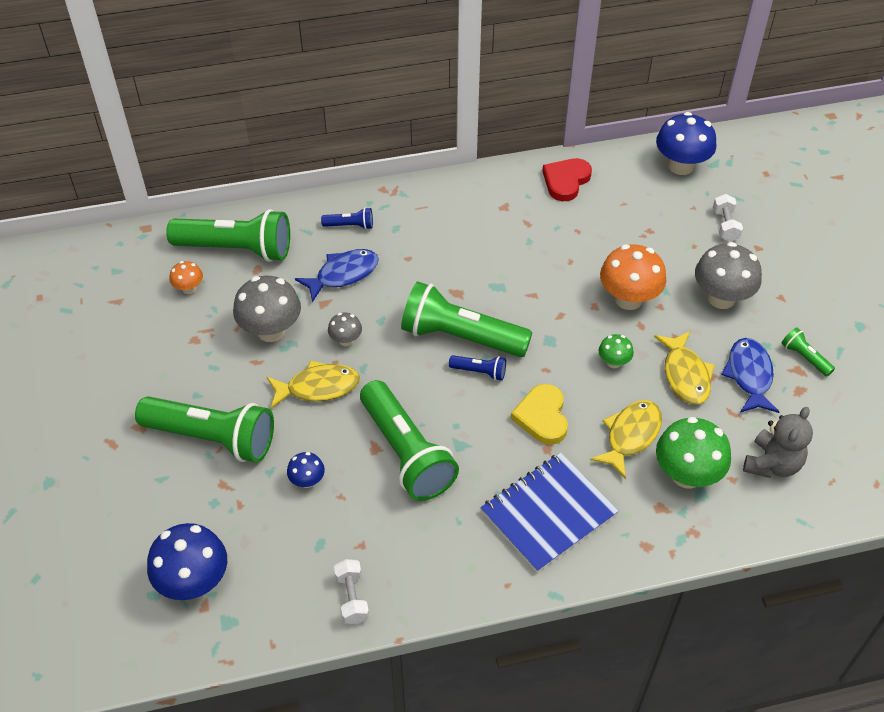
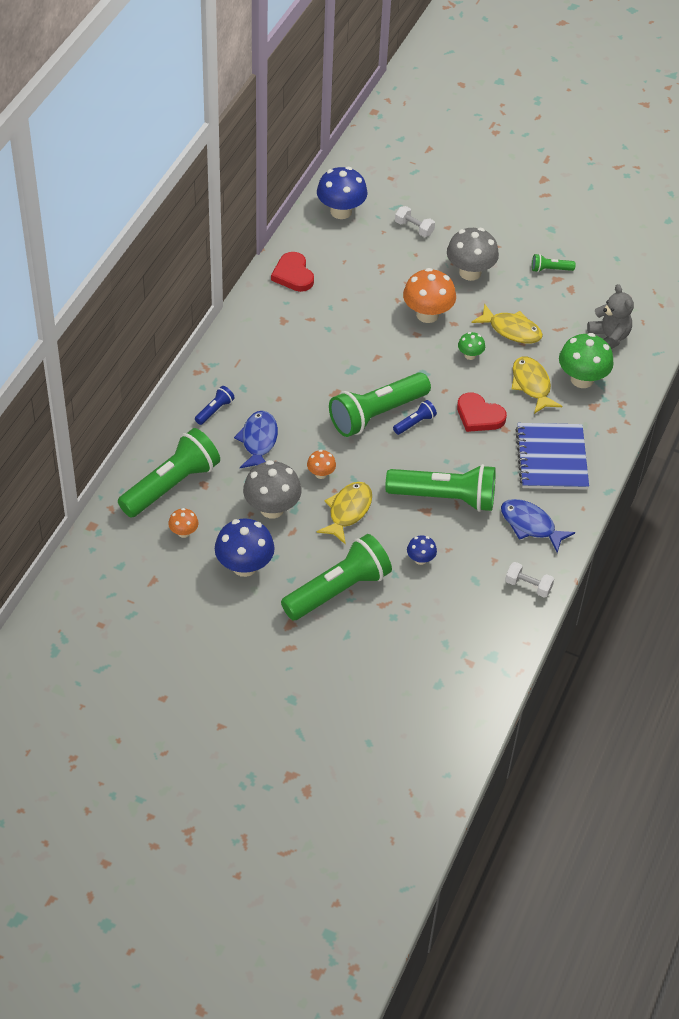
camera: 55 degrees left, 0 degrees up
(194, 582) = (447, 658): blue mushroom -> blue mushroom (244, 566)
(346, 340) = (321, 474): grey mushroom -> orange mushroom
(542, 417) = (479, 416): yellow heart -> red heart
(749, 375) = (539, 302): blue fish -> blue fish (530, 525)

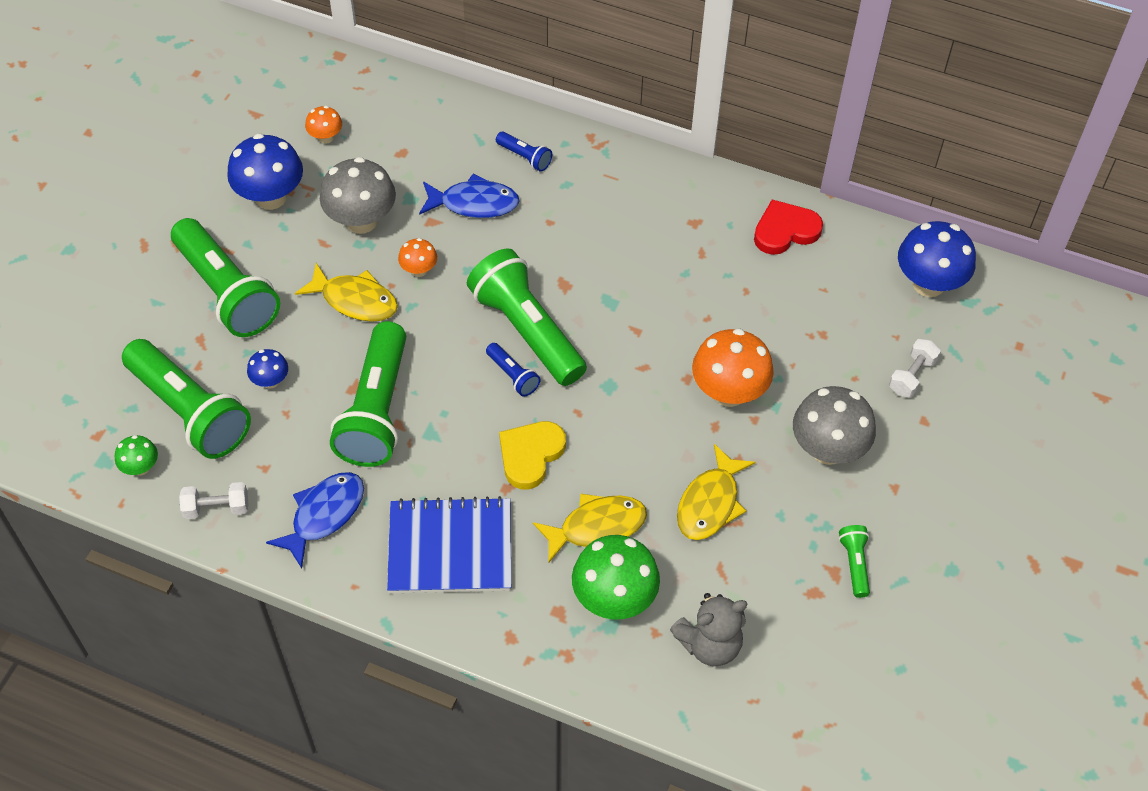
camera: 90 degrees right, 5 degrees up
(171, 485) = (400, 122): green flashlight -> green flashlight (190, 411)
(470, 355) = (651, 446): green mushroom -> green mushroom (141, 467)
(479, 416) = (530, 455): red heart -> yellow heart
(528, 586) = (217, 508): white dumbbell -> white dumbbell turned 60 degrees clockwise

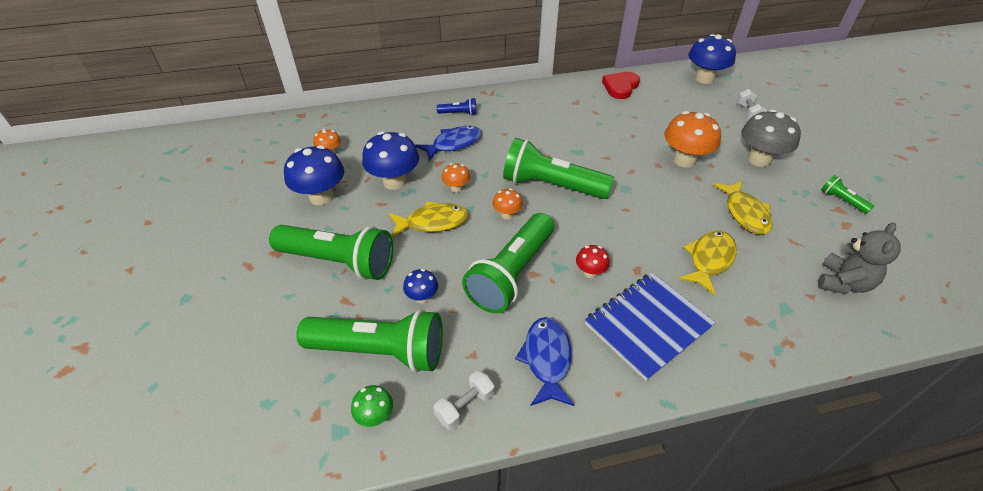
camera: 35 degrees left, 10 degrees down
(361, 221) = (394, 181): grey mushroom -> blue mushroom
(376, 410) = (511, 274): green flashlight -> green flashlight turned 60 degrees clockwise
(440, 338) = (507, 214): none -> orange mushroom
(456, 459) = (590, 272): none -> red mushroom
(513, 375) = (570, 211): blue flashlight -> none
(530, 455) = (628, 245): yellow heart -> none
(614, 598) = (768, 292): green mushroom -> none

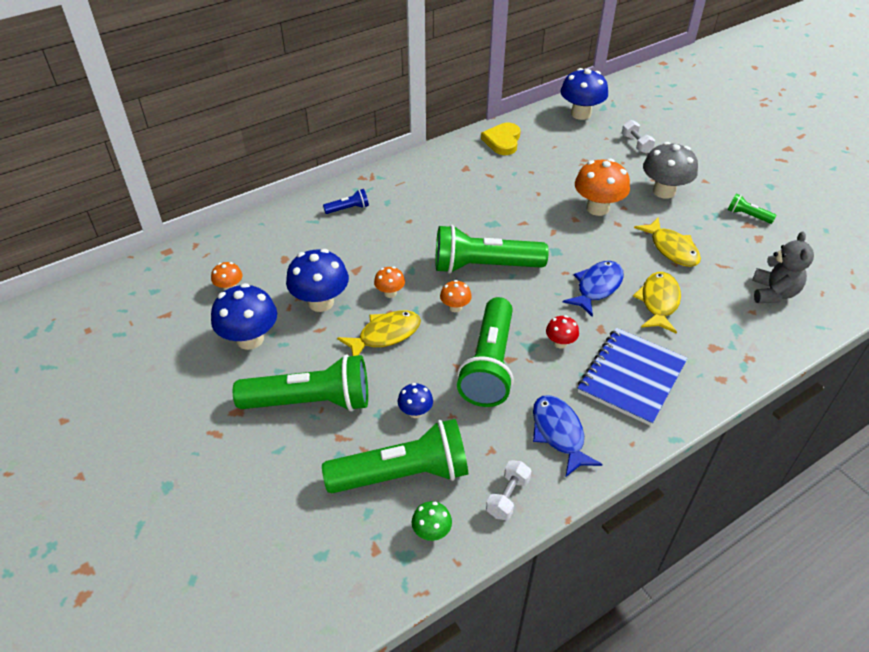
camera: 20 degrees left, 0 degrees up
(453, 144) = (361, 245): blue fish -> blue fish (597, 287)
(620, 87) = (502, 141): red heart -> yellow heart

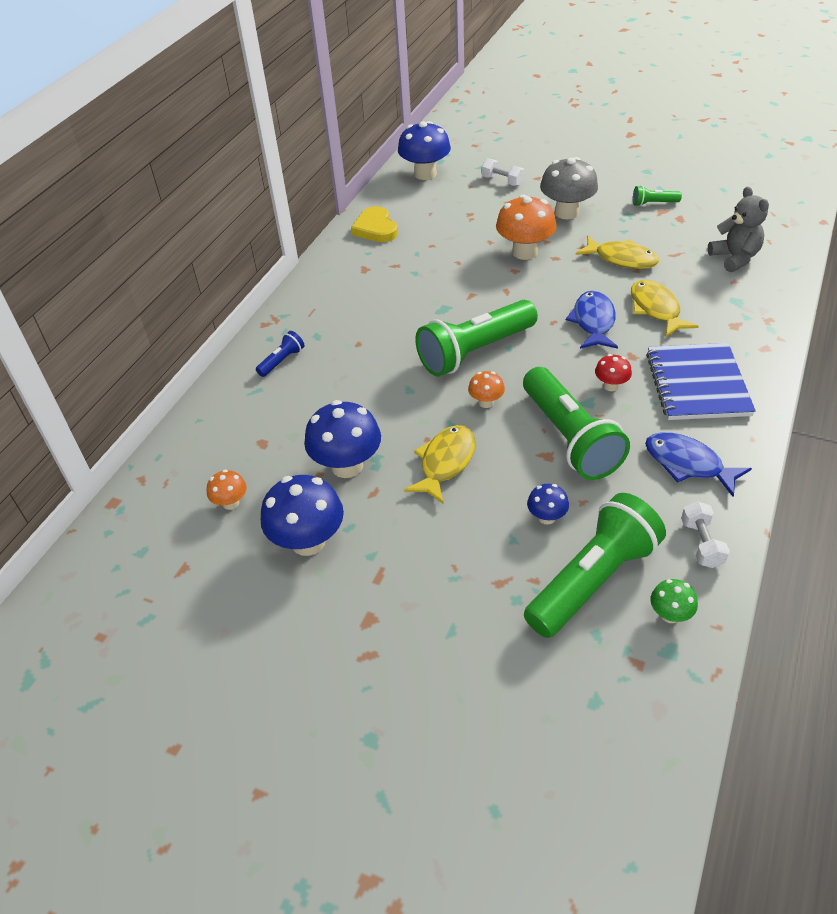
camera: 30 degrees left, 0 degrees up
(311, 402) = (436, 566): green flashlight -> none
(390, 293) = (409, 421): orange mushroom -> none

